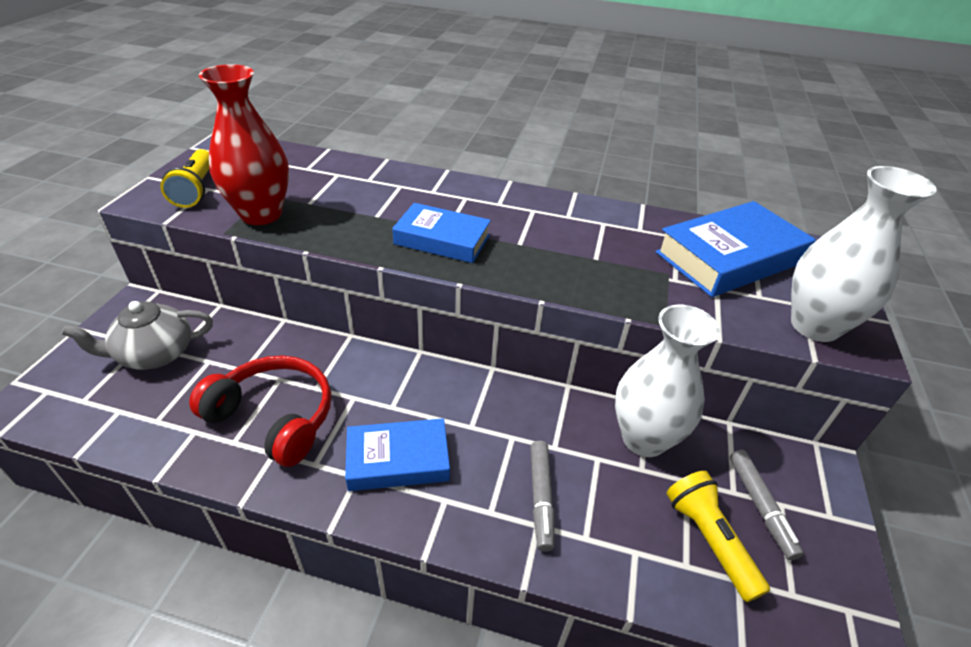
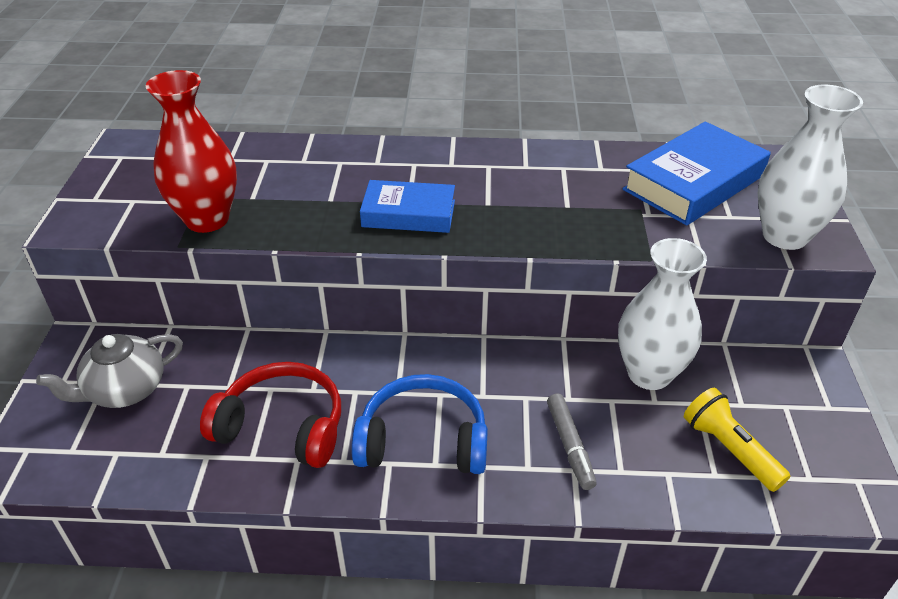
camera: 10 degrees left, 0 degrees up
(196, 189) = (120, 204): yellow flashlight -> none
(398, 460) = (423, 440): blue book -> blue headphones
(760, 507) = (768, 412): grey marker -> none

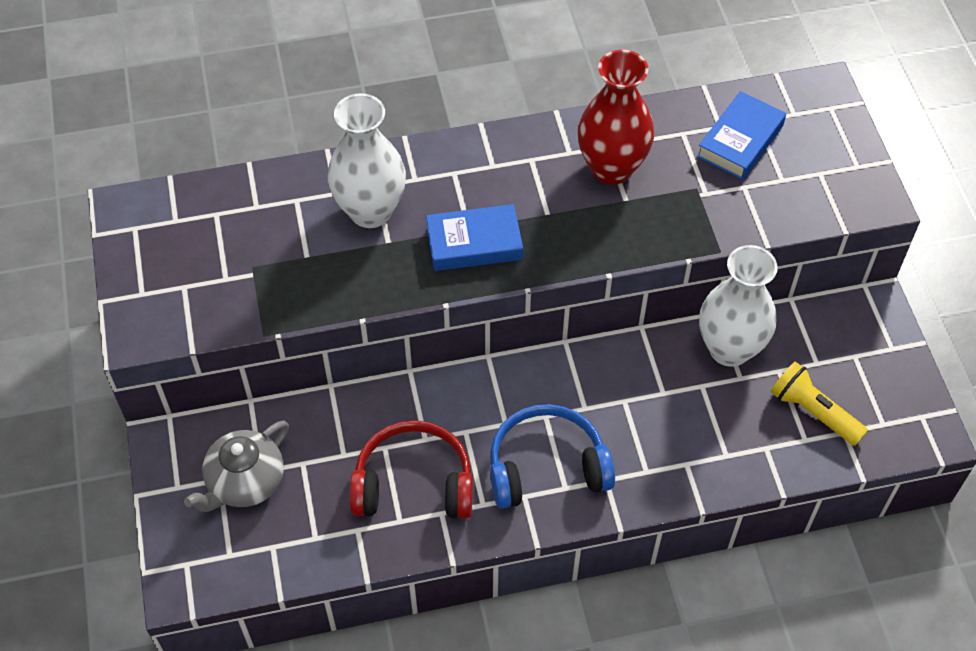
camera: 15 degrees left, 15 degrees up
(207, 219) = (275, 295): red vase -> red vase (611, 168)
(570, 446) = (677, 441): grey marker -> none
(694, 183) = (740, 141): blue book -> blue book, size x0.66
(784, 236) = (835, 195): white vase -> white vase (370, 211)

